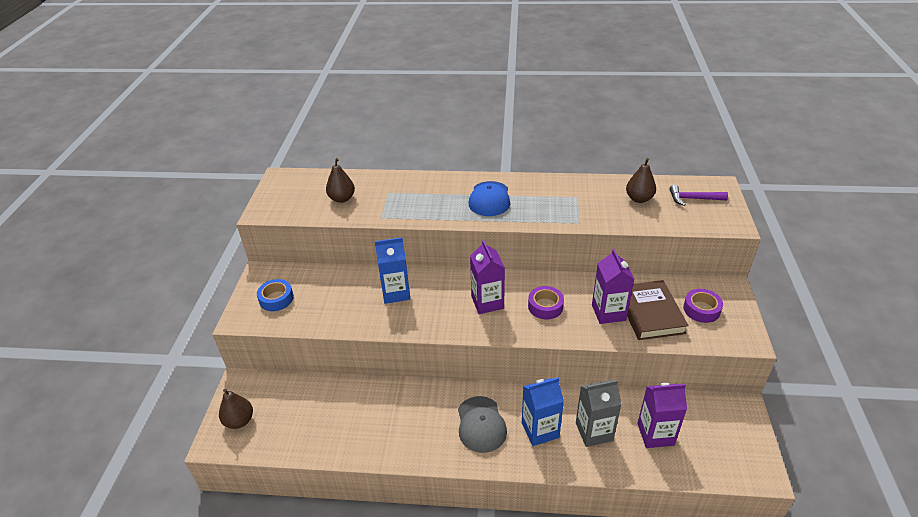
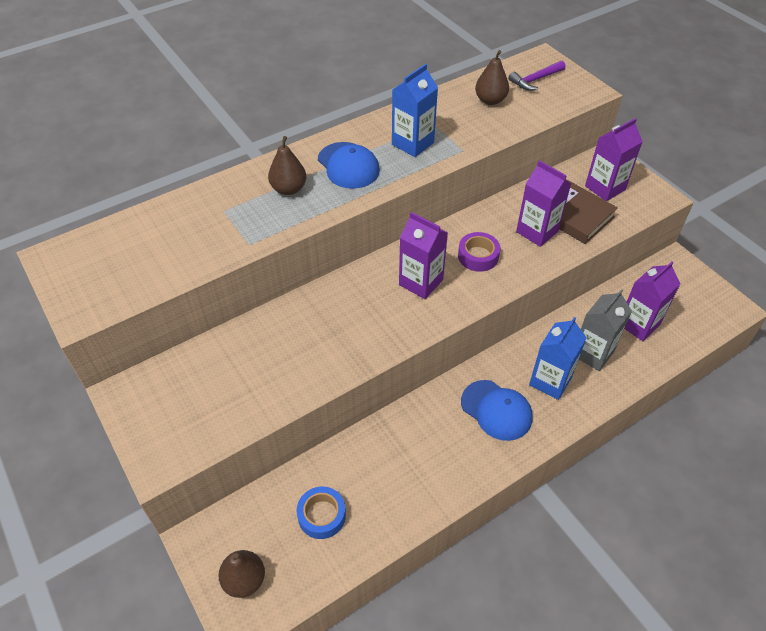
camera: 40 degrees left, 10 degrees up
(276, 299) = (179, 412): blue tape -> blue tape (321, 515)
(342, 199) = (173, 245): brown pear -> brown pear (289, 189)
(395, 293) = (316, 325): blue carton -> blue carton (412, 143)
(481, 424) = (496, 410): grey cap -> blue cap
(701, 309) = (605, 188): purple tape -> purple carton

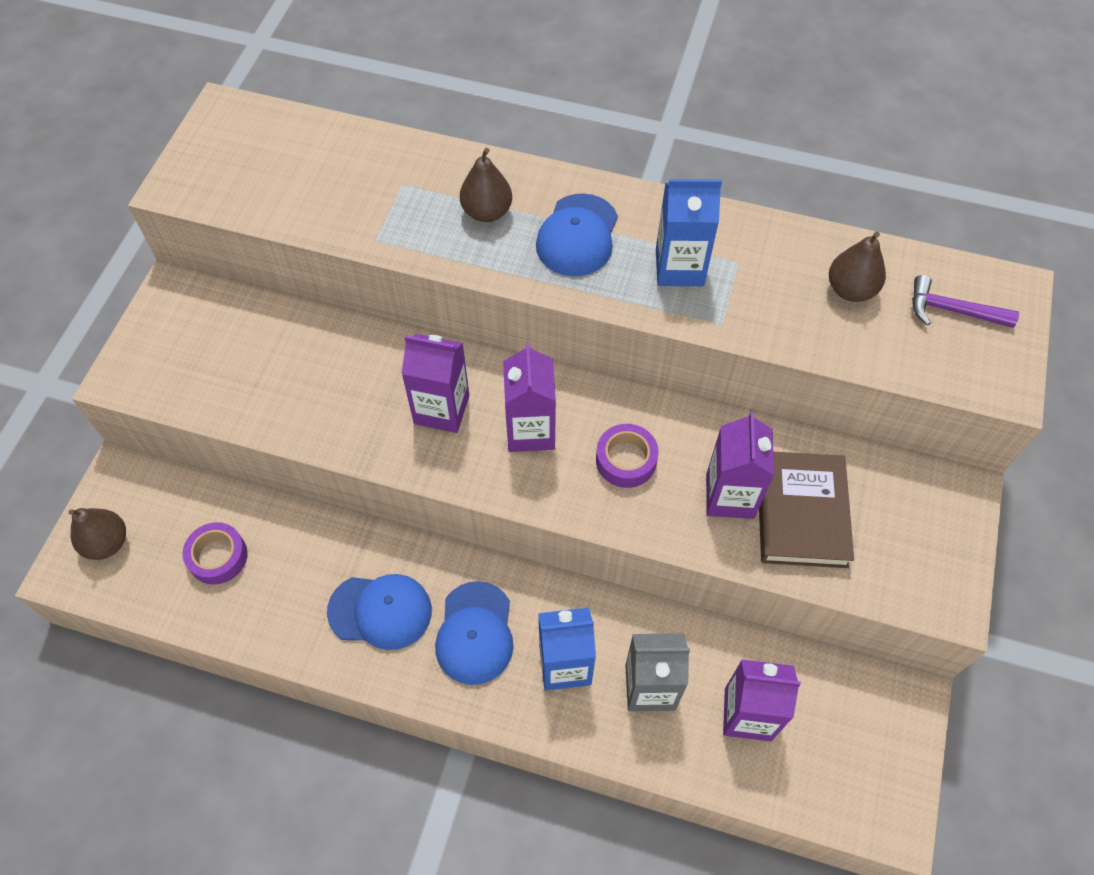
camera: 50 degrees right, 10 degrees up
(321, 515) = (218, 557): blue tape -> purple tape
(442, 448) = (380, 611): none -> blue cap
(605, 188) = (894, 524): purple carton -> purple carton (441, 409)

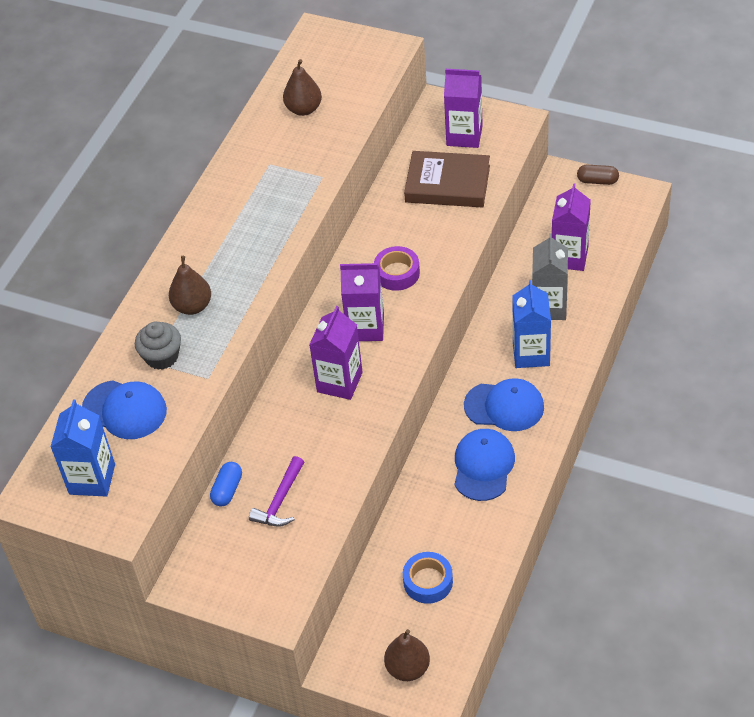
camera: 80 degrees left, 10 degrees down
(218, 557) = (428, 581): purple tape -> blue tape
(289, 313) = (227, 490): none -> blue capsule
(409, 193) = (162, 357): none -> grey cupcake
(577, 235) = (227, 252): blue cap -> blue cap (125, 410)
(679, 267) = (269, 196): blue carton -> blue carton (92, 479)
(730, 496) = (431, 219): purple carton -> purple carton (464, 135)
(910, 754) = (597, 181): none -> brown capsule
(952, 310) = (329, 63): purple hammer -> purple hammer (280, 501)

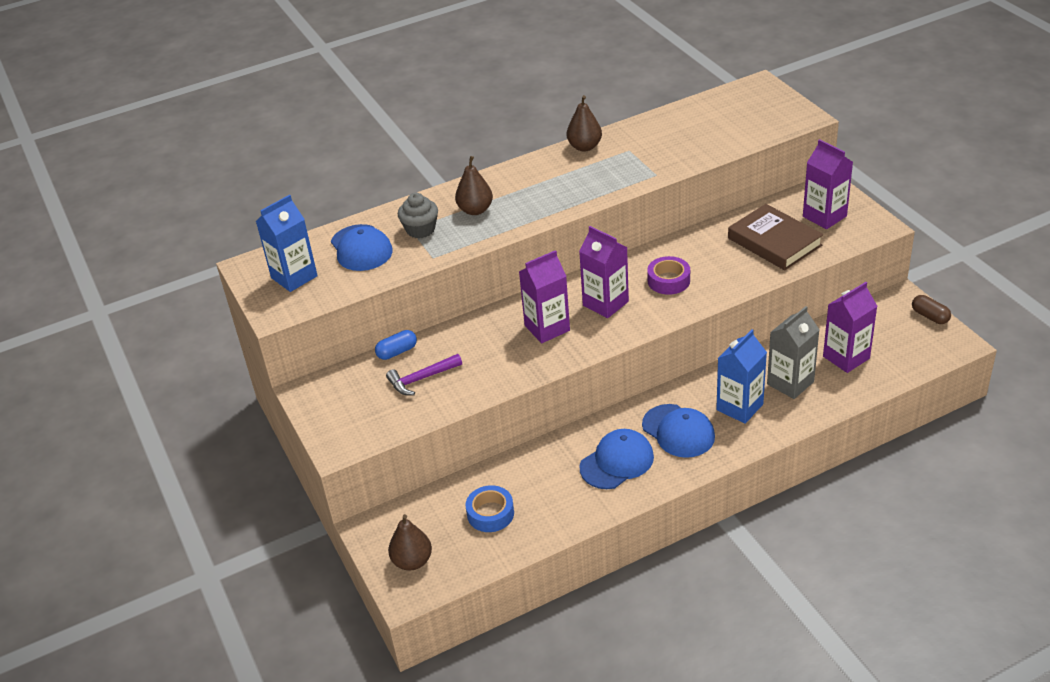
camera: 40 degrees right, 10 degrees down
(304, 109) = (693, 127): brown pear -> brown pear (584, 147)

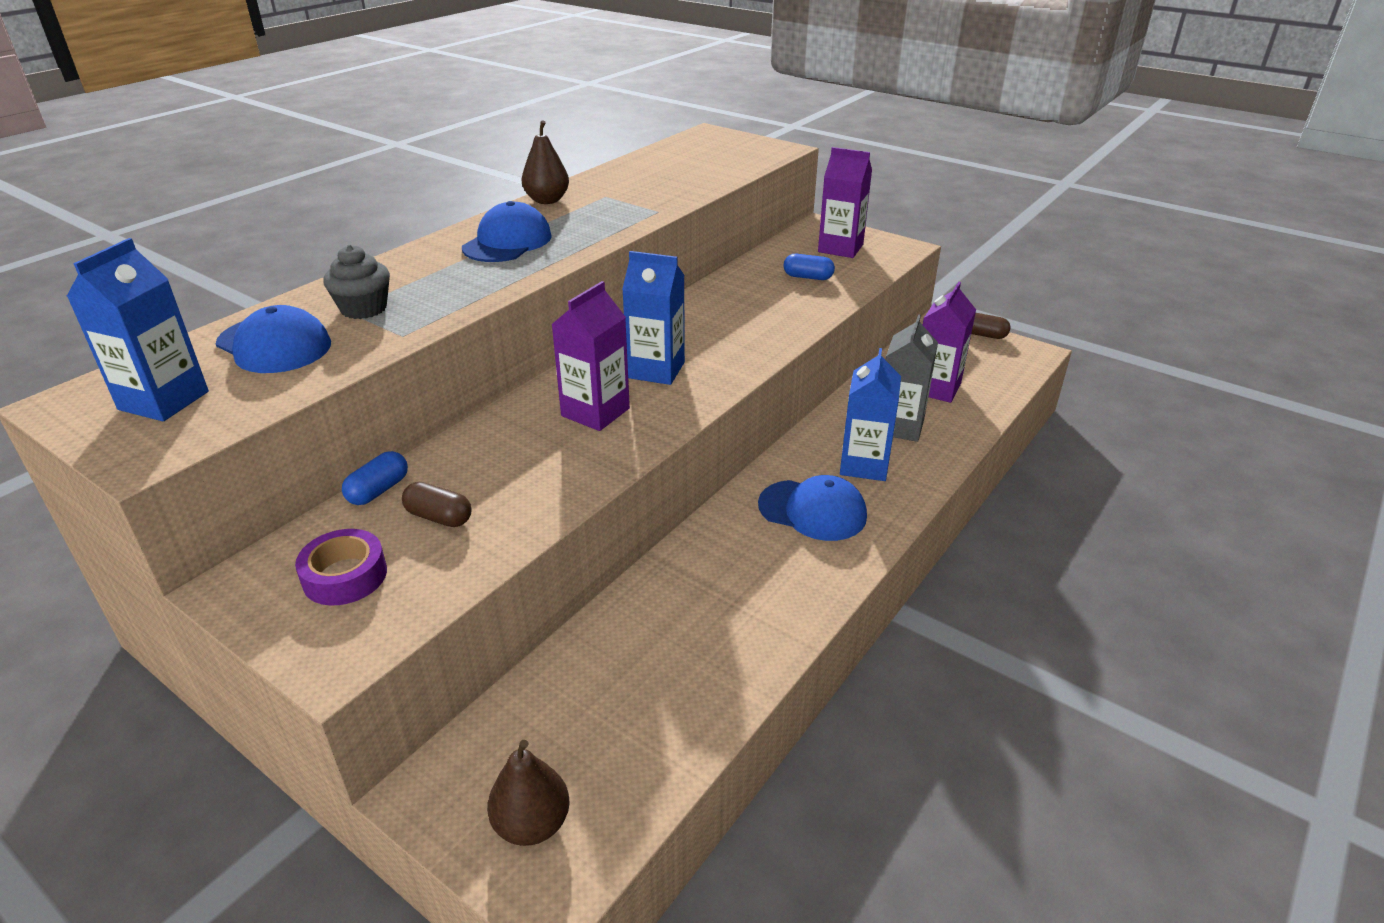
camera: 30 degrees left, 5 degrees down
(421, 379) = (439, 517): purple hammer -> brown capsule
(475, 210) = (437, 276): brown pear -> none
(490, 513) = (623, 698): blue tape -> none
(605, 303) = (656, 370): purple carton -> blue carton
(617, 462) = (761, 569): blue cap -> blue cap (507, 242)
(668, 280) = (717, 333): purple tape -> purple tape (345, 576)
(774, 242) = (808, 277): brown book -> blue capsule

